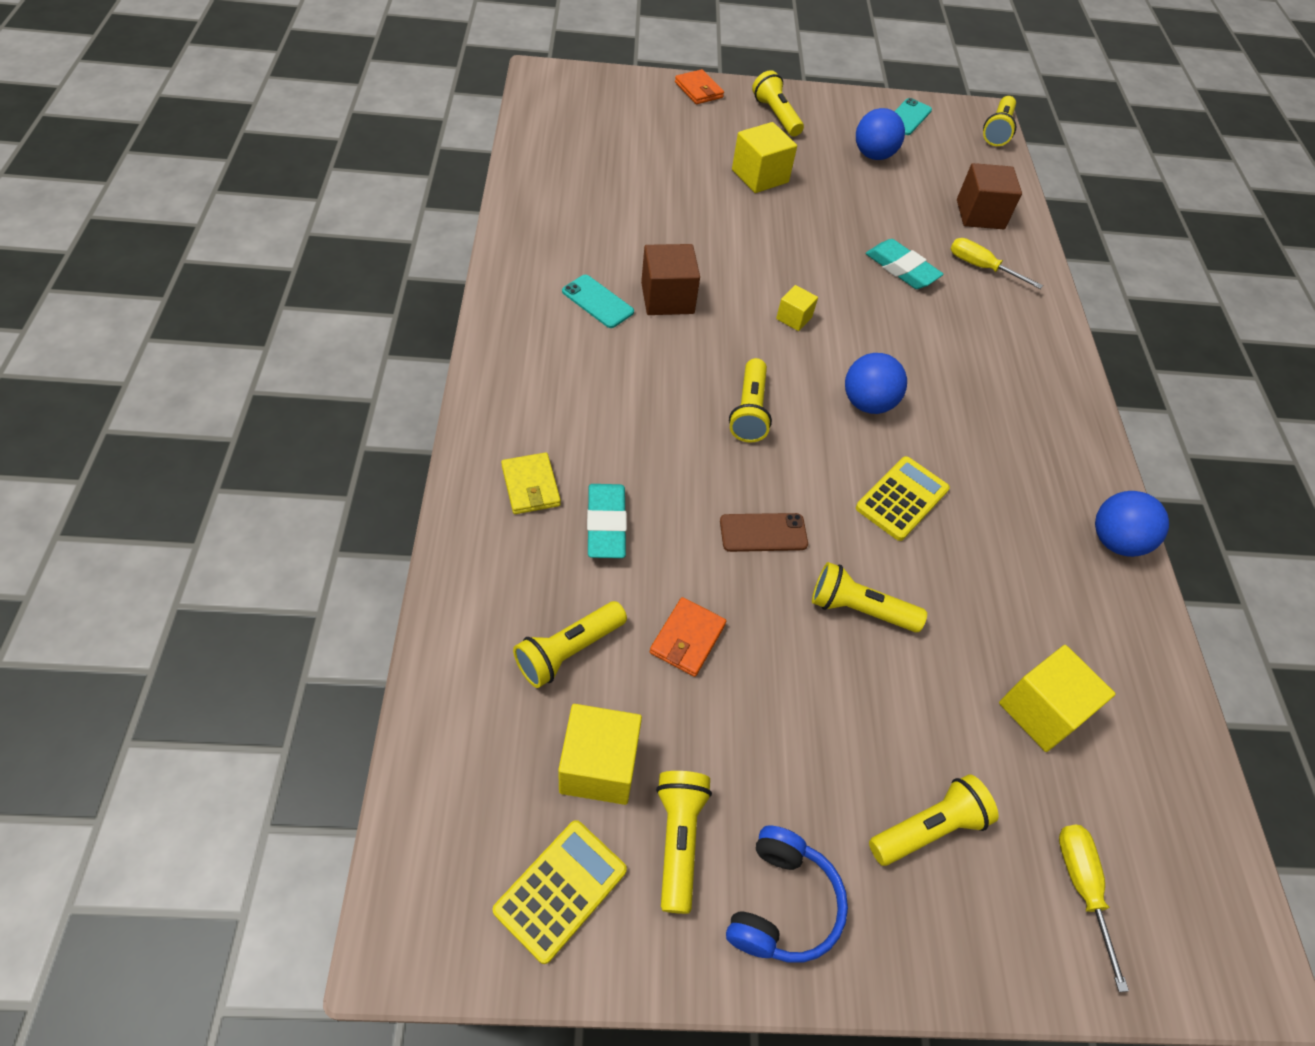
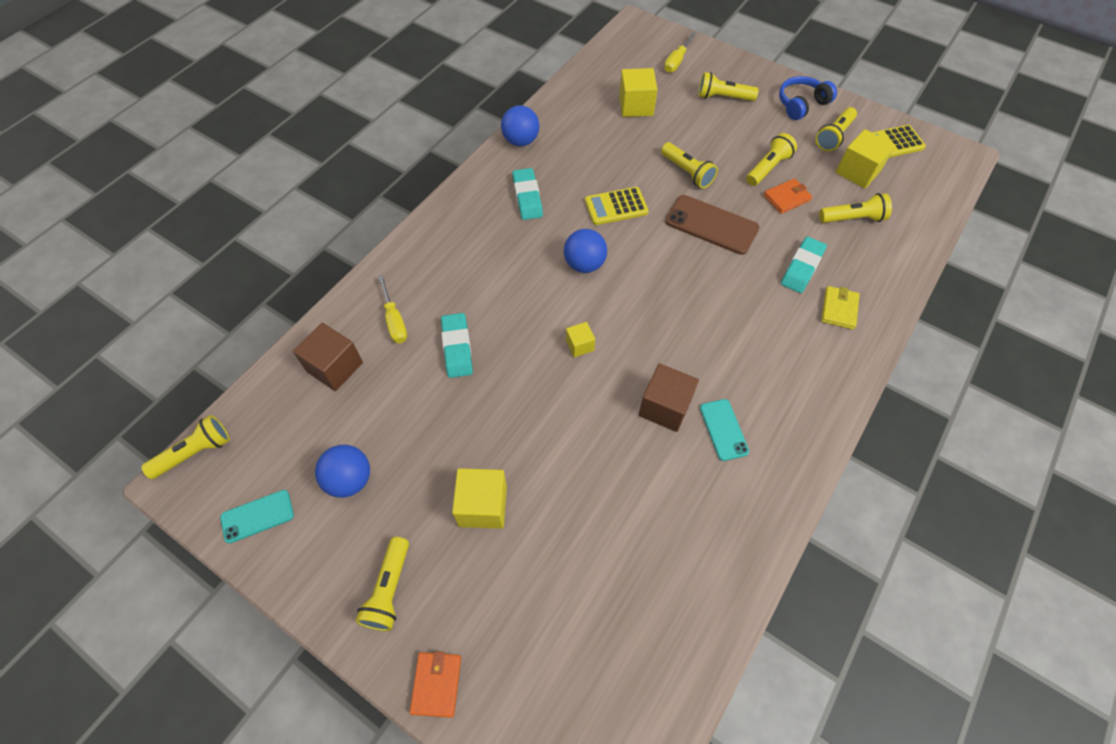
camera: 140 degrees left, 5 degrees up
(749, 411) = (667, 293): yellow flashlight -> yellow flashlight (768, 168)
(763, 533) = (711, 225): brown phone -> brown phone, size x1.65
(1014, 458) = (527, 197): none -> turquoise eraser

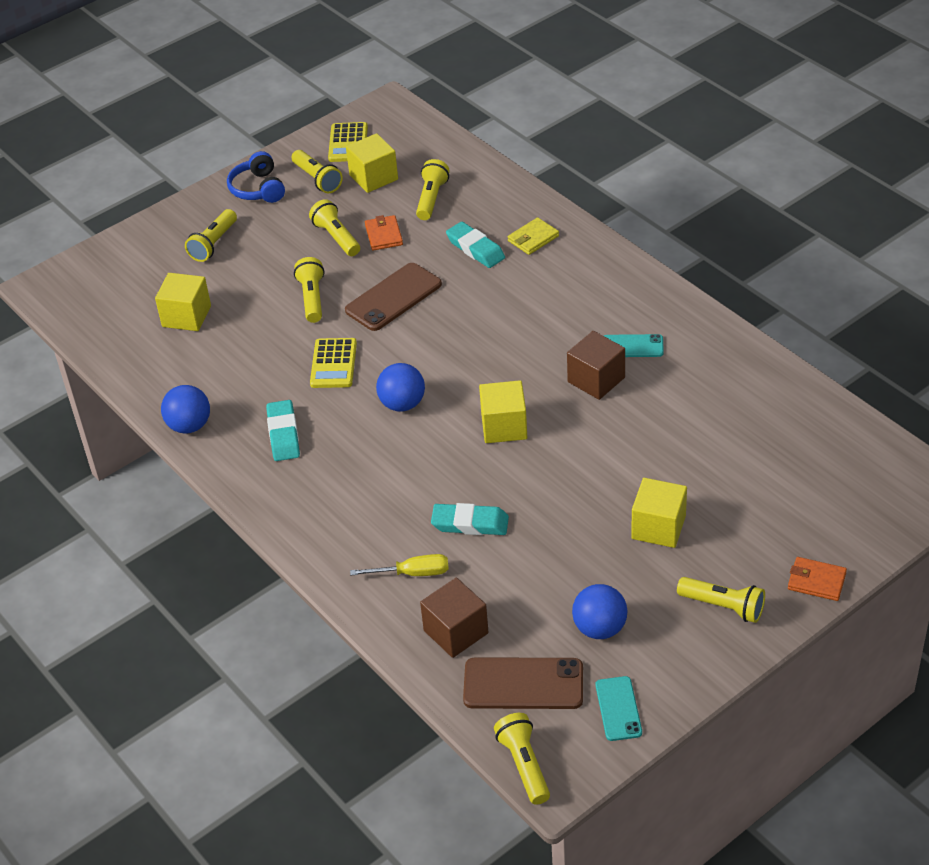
camera: 70 degrees left, 15 degrees down
(282, 431) = (523, 684): none -> brown phone
(527, 197) = (283, 434): turquoise eraser -> turquoise eraser turned 75 degrees clockwise
(580, 345) = (504, 426): yellow cube -> yellow cube, size x1.77
(676, 61) = (131, 266): yellow screwdriver -> none
(687, 172) = (312, 298): yellow flashlight -> yellow flashlight turned 75 degrees counterclockwise
(839, 309) = (533, 238): yellow wallet -> yellow wallet turned 75 degrees counterclockwise

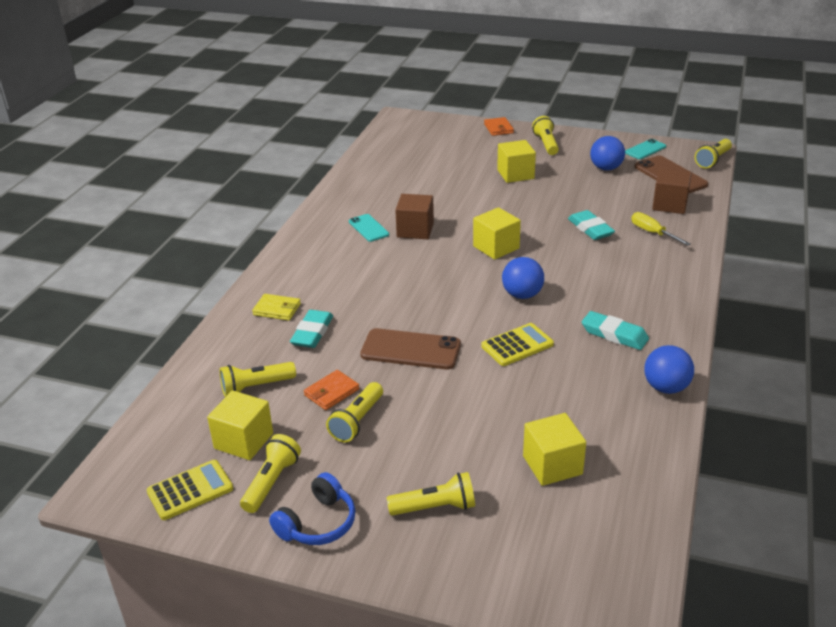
camera: 125 degrees left, 10 degrees down
(283, 434) = (614, 335): turquoise eraser -> turquoise eraser turned 75 degrees clockwise
(312, 298) = (453, 395): yellow flashlight -> none

